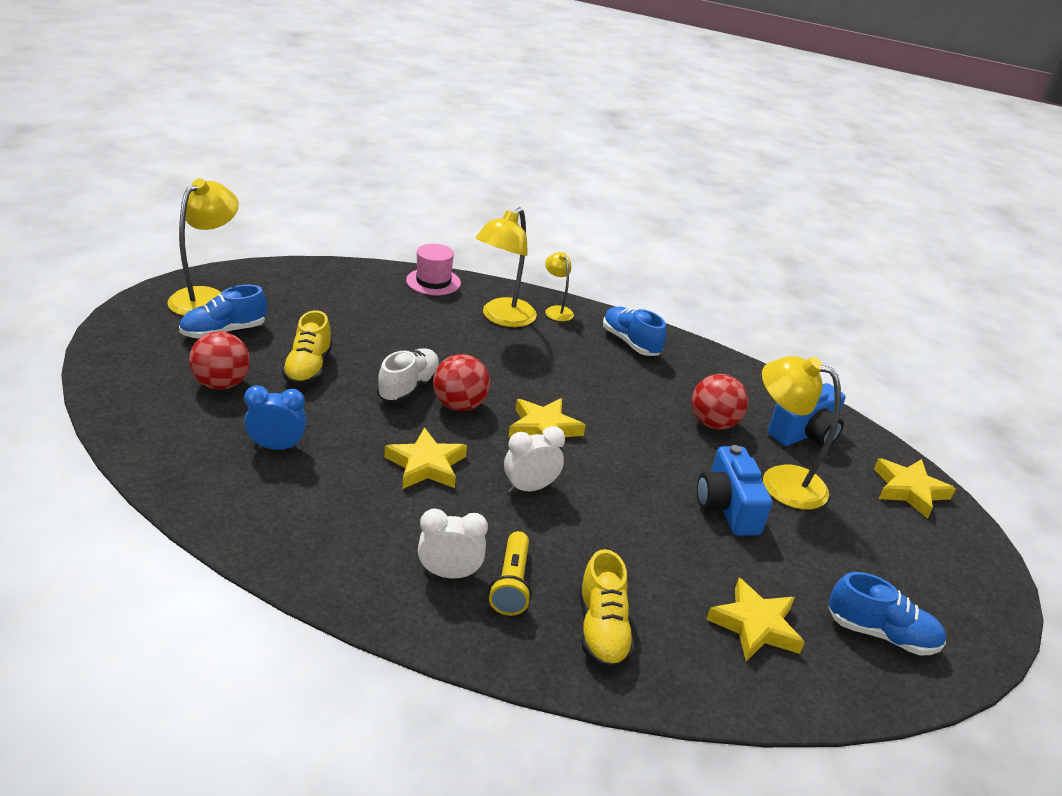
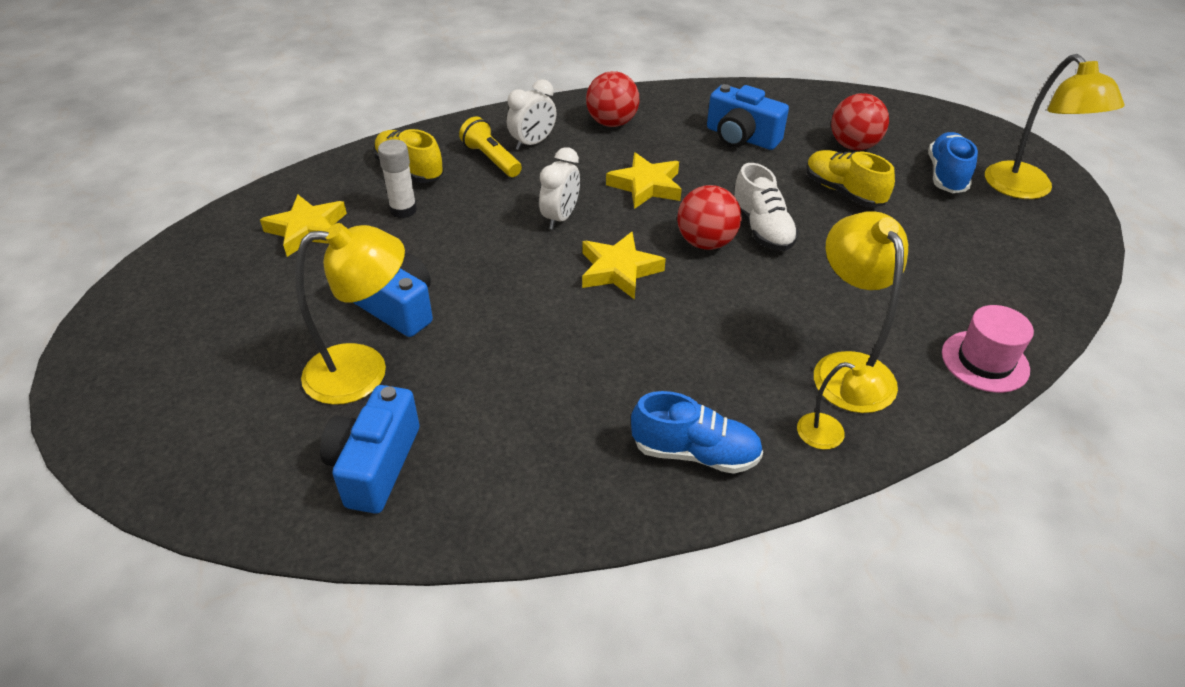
camera: 140 degrees right, 10 degrees up
(277, 447) = (741, 137): blue clock -> blue camera
(650, 585) = (403, 210): none -> white glue stick
(713, 423) = (486, 396): red ball -> red ball (612, 123)
(881, 634) = (201, 282): blue shoe -> none
(909, 490) = (208, 467): yellow star -> none

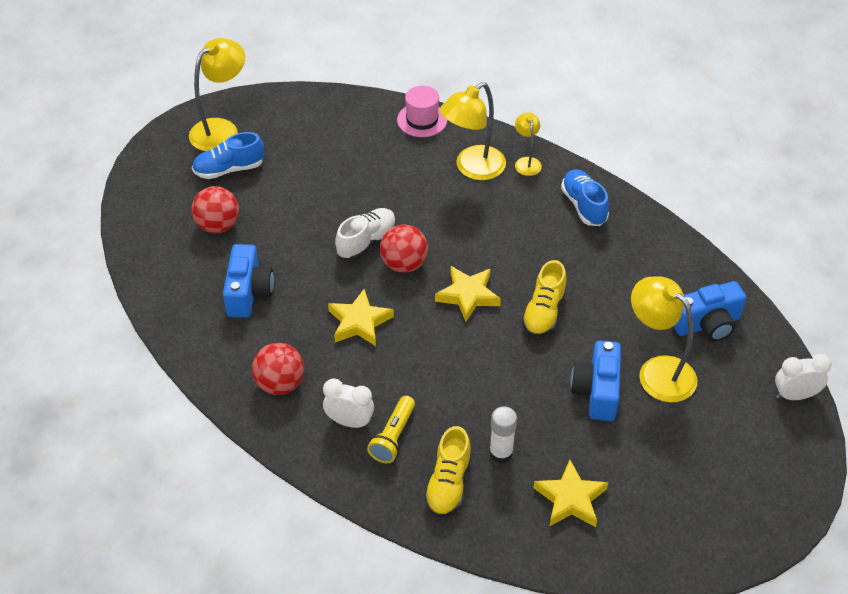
camera: 120 degrees left, 5 degrees up
(560, 218) = (436, 353): white clock -> white clock (794, 395)
(843, 192) = (289, 215): yellow shoe -> yellow shoe (544, 312)

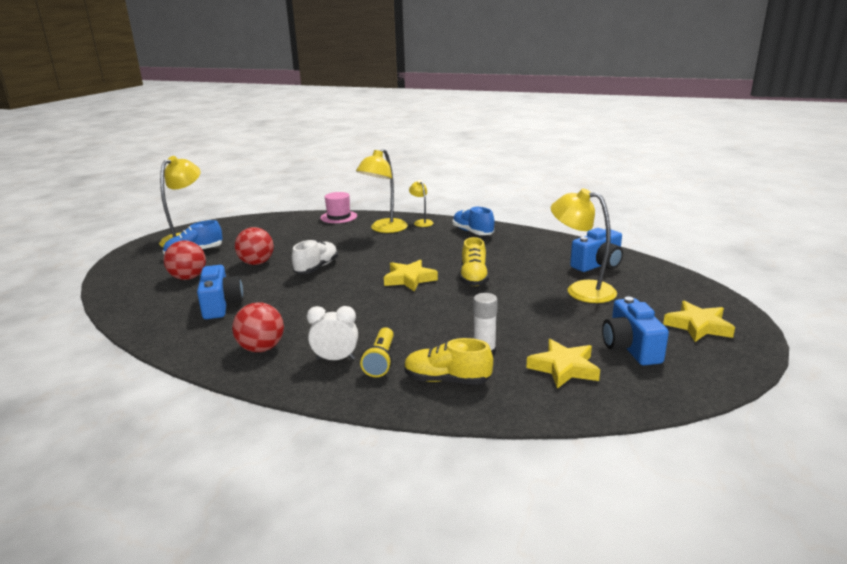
camera: 15 degrees left, 25 degrees down
(359, 322) = (324, 305): yellow star -> yellow star (698, 326)
(404, 264) = (351, 273): red ball -> red ball (256, 263)
(448, 484) = (447, 380): yellow shoe -> yellow shoe turned 105 degrees clockwise
(597, 391) = (542, 307): blue camera -> blue camera (630, 347)
(794, 395) = (691, 284): white clock -> none

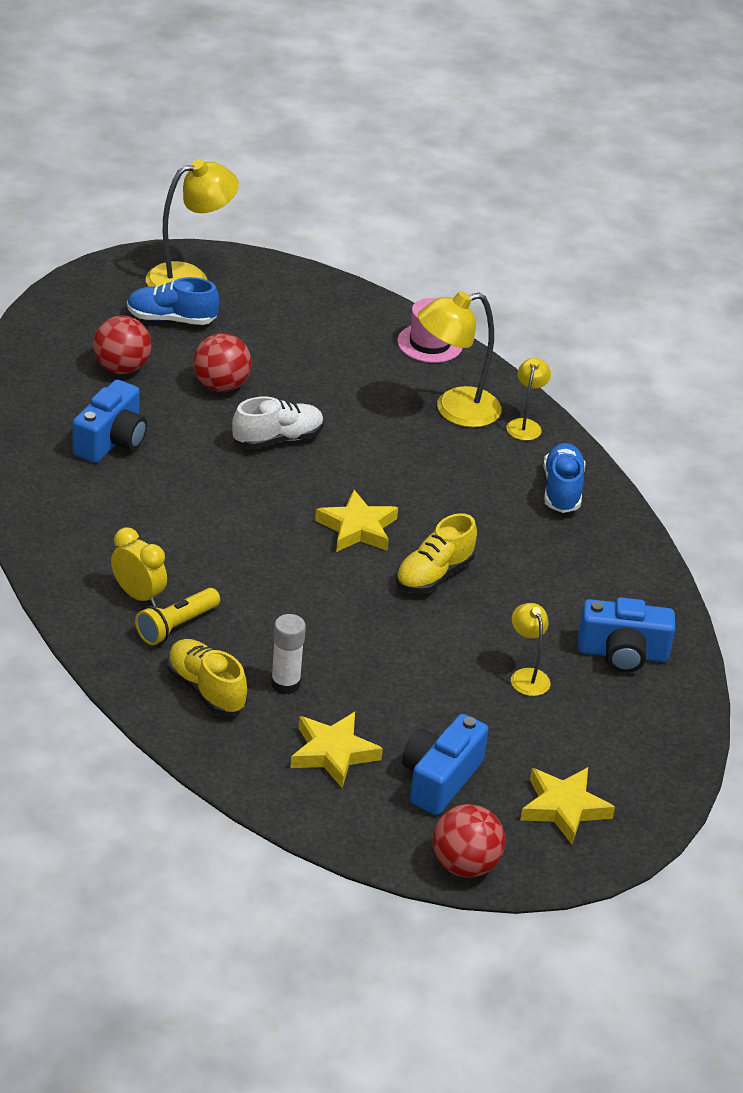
camera: 35 degrees right, 15 degrees up
(261, 348) = (87, 535): red ball -> red ball (465, 865)
(335, 359) = (138, 595): white clock -> yellow clock
(581, 290) = (527, 676): yellow lamp -> yellow lamp, size x0.54

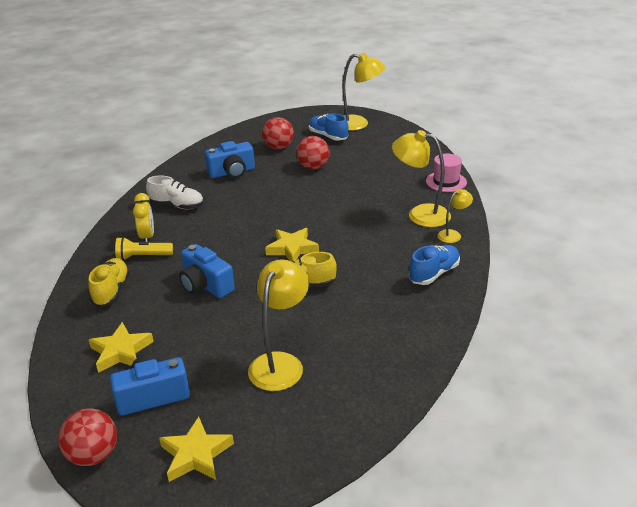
camera: 45 degrees right, 5 degrees down
(278, 439) = (308, 196): white shoe -> white shoe (177, 206)
(285, 684) = (150, 305): white glue stick -> none
(527, 676) = (280, 363): yellow lamp -> yellow lamp, size x1.85
(622, 653) = (357, 379): blue camera -> blue camera (205, 285)

